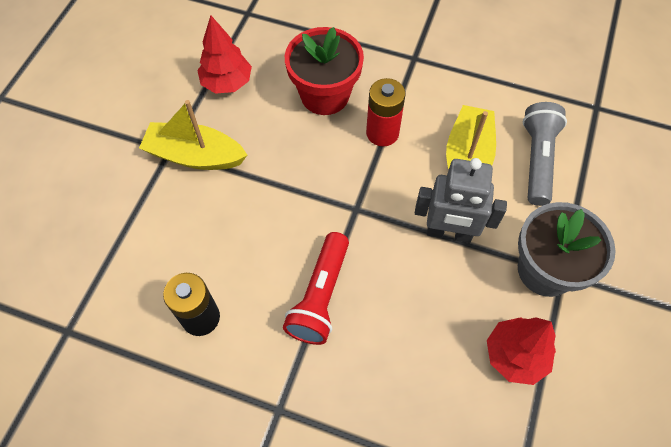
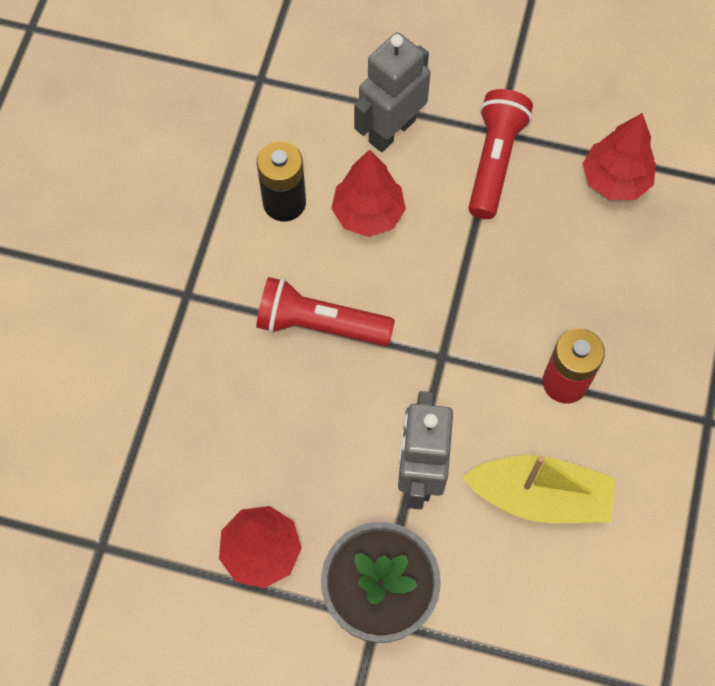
camera: 85 degrees right, 5 degrees up
(149, 226) = (391, 131): none -> grey robot
(195, 156) = (495, 161): yellow boat -> red flashlight
(224, 250) = (368, 214): none -> red tree
(325, 95) = (616, 303): red flower pot -> none
(537, 160) = (552, 596): grey flashlight -> none

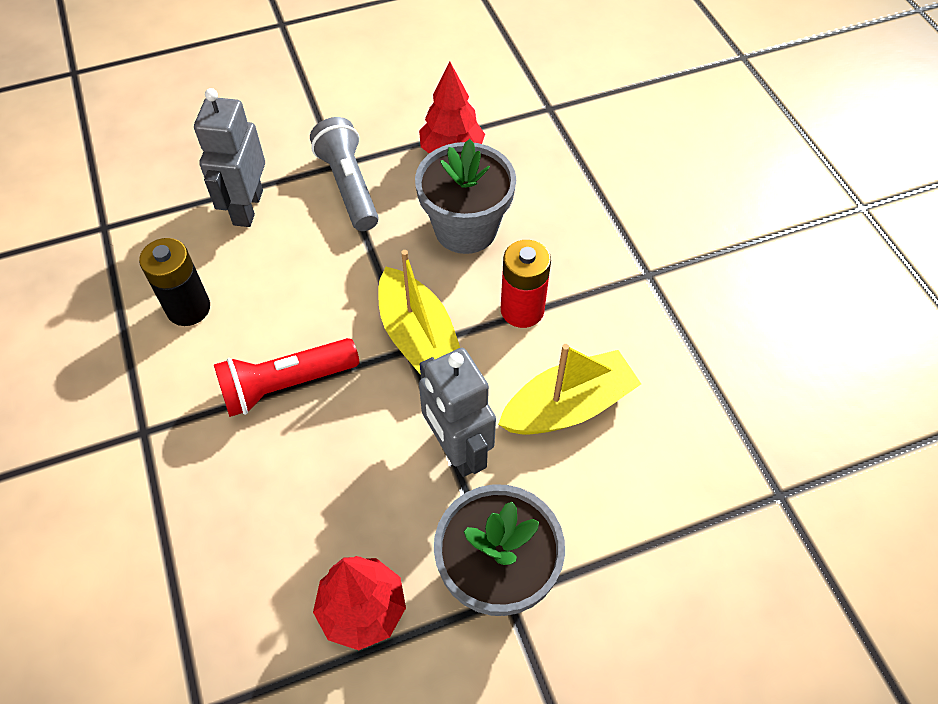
camera: 35 degrees left, 10 degrees down
(368, 214) = (270, 277): red tree -> none
(456, 351) = (418, 338): none -> yellow boat
(495, 161) = (349, 186): red flashlight -> grey flashlight
(571, 270) = (465, 229): none -> grey flower pot

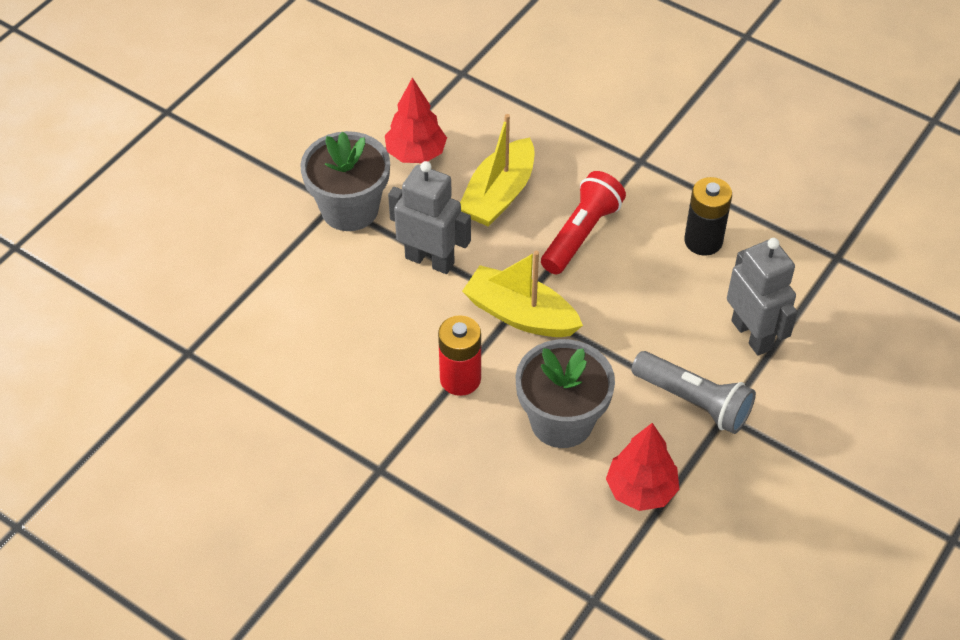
camera: 145 degrees right, 5 degrees down
(568, 406) = (373, 328): yellow boat -> yellow boat (499, 194)

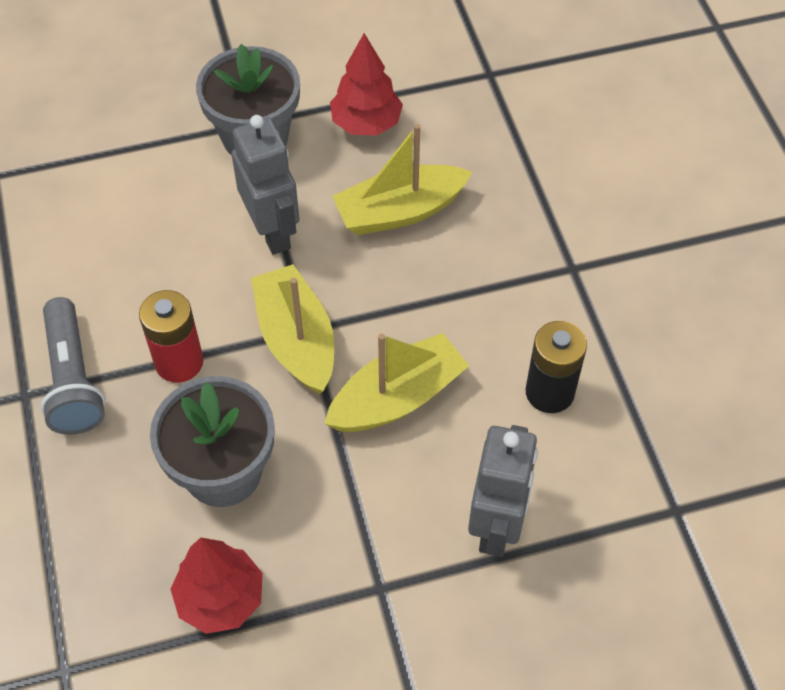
camera: 40 degrees right, 5 degrees up
(581, 234) = (436, 301): red flashlight -> none
(619, 305) = (397, 398): none -> yellow boat
(693, 402) = (365, 549): grey flashlight -> grey flashlight (73, 379)

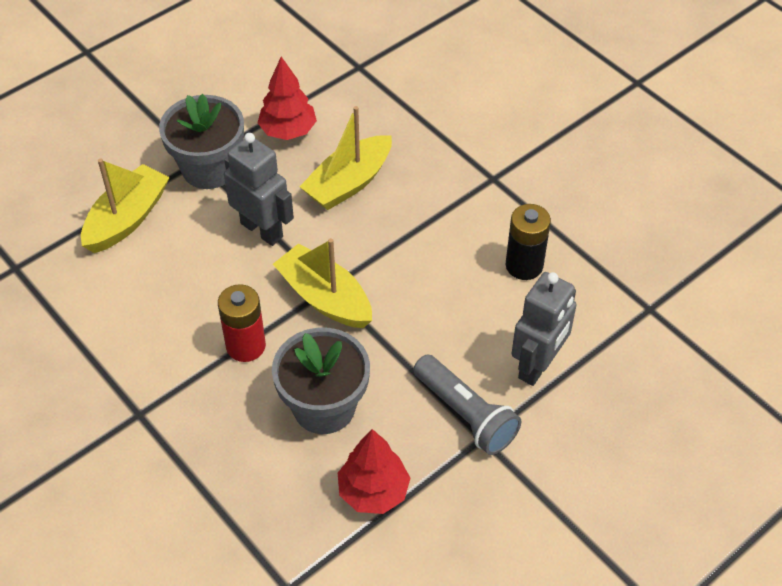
camera: 25 degrees left, 5 degrees down
(73, 379) = (170, 389): grey flashlight -> grey flashlight (465, 414)
(397, 398) = (421, 309): yellow boat -> yellow boat (127, 219)
(496, 525) = (538, 365): grey robot -> grey robot turned 45 degrees clockwise

